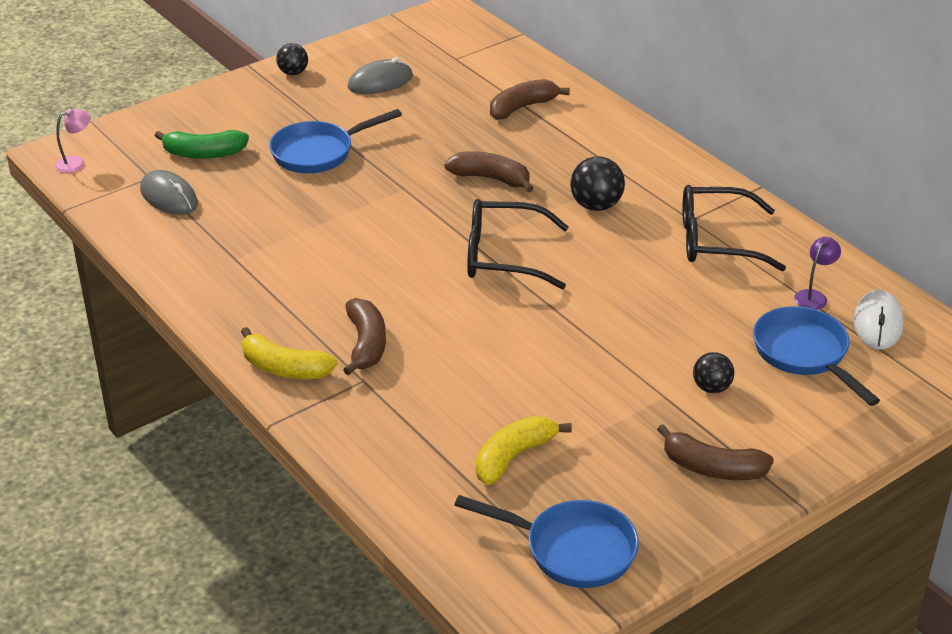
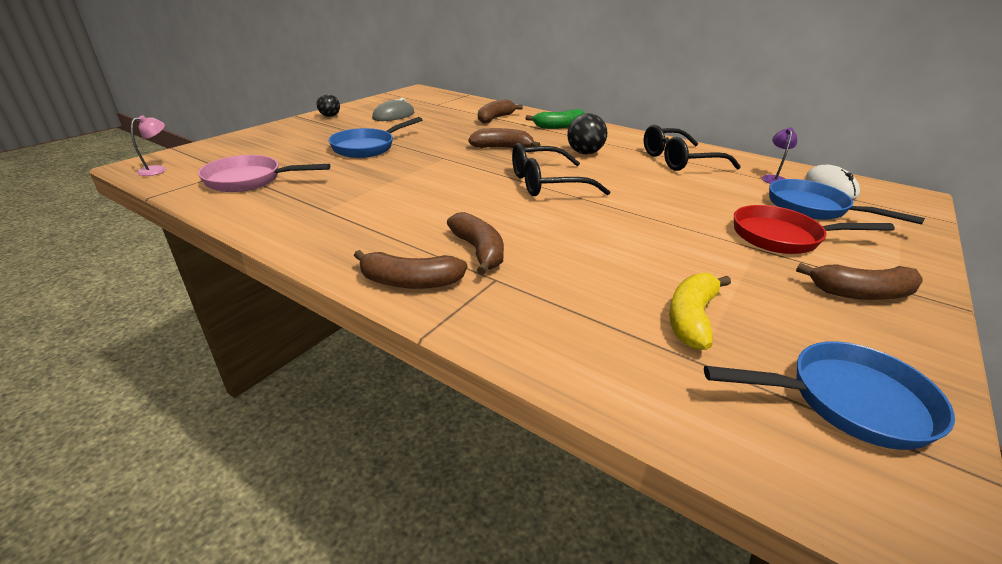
camera: 20 degrees left, 5 degrees down
(169, 197) = (249, 180): grey mouse -> pink pan
(204, 153) = (274, 155): green banana -> green banana (559, 126)
(284, 368) = (410, 282): yellow banana -> brown banana
(711, 388) = (782, 237): black ball -> red pan

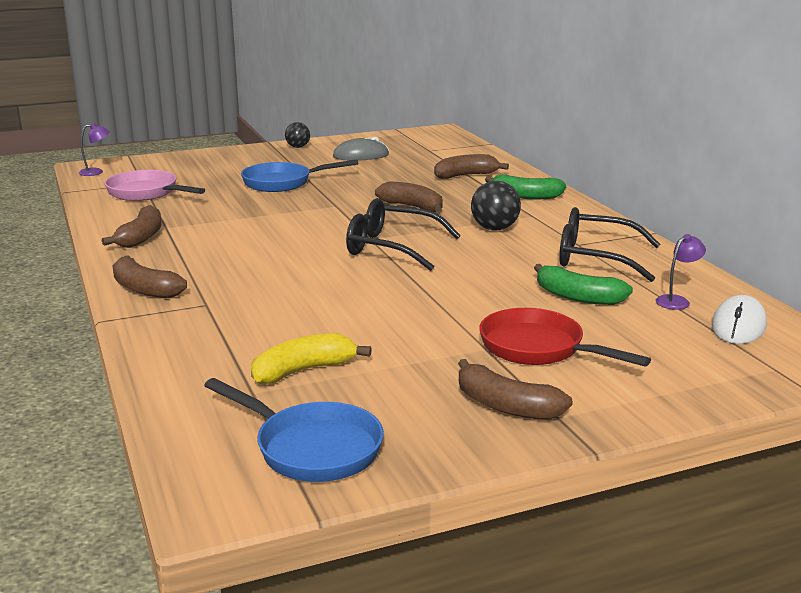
camera: 35 degrees right, 10 degrees down
(158, 169) = (96, 172): pink lamp -> purple lamp
(479, 251) = (228, 283): brown banana -> brown banana (141, 237)
(724, 190) = (577, 297): none -> green banana
(813, 208) = (649, 337): blue pan -> none

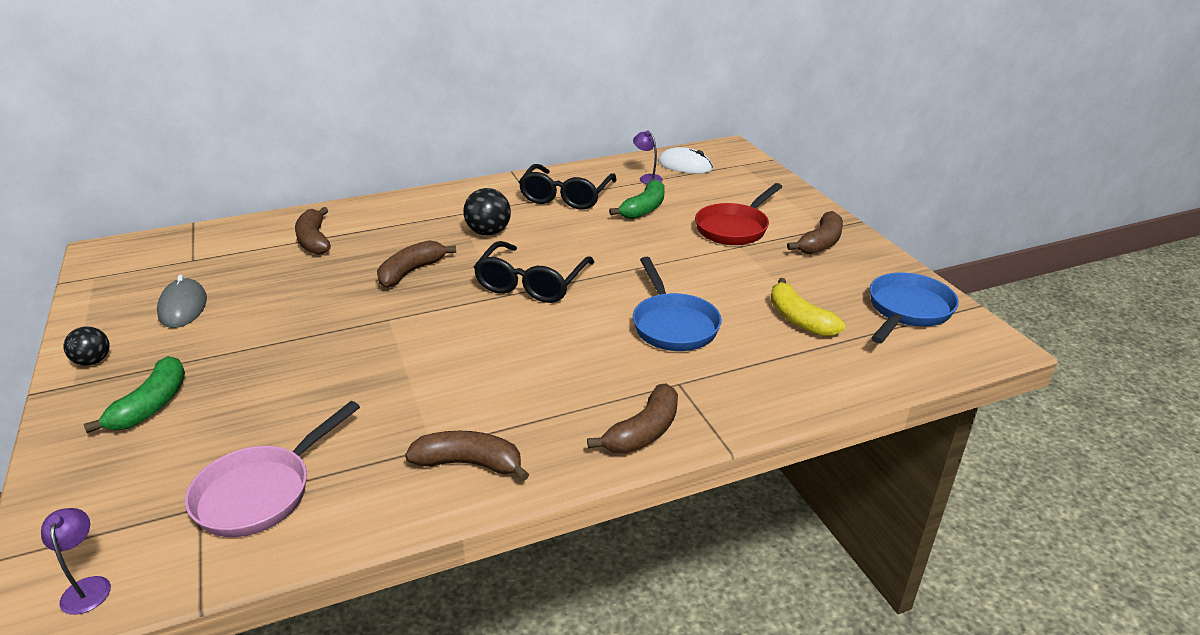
camera: 90 degrees left, 10 degrees up
(282, 183) = (275, 363): blue pan -> blue pan (673, 325)
(525, 196) = (399, 214): green banana -> green banana (151, 405)

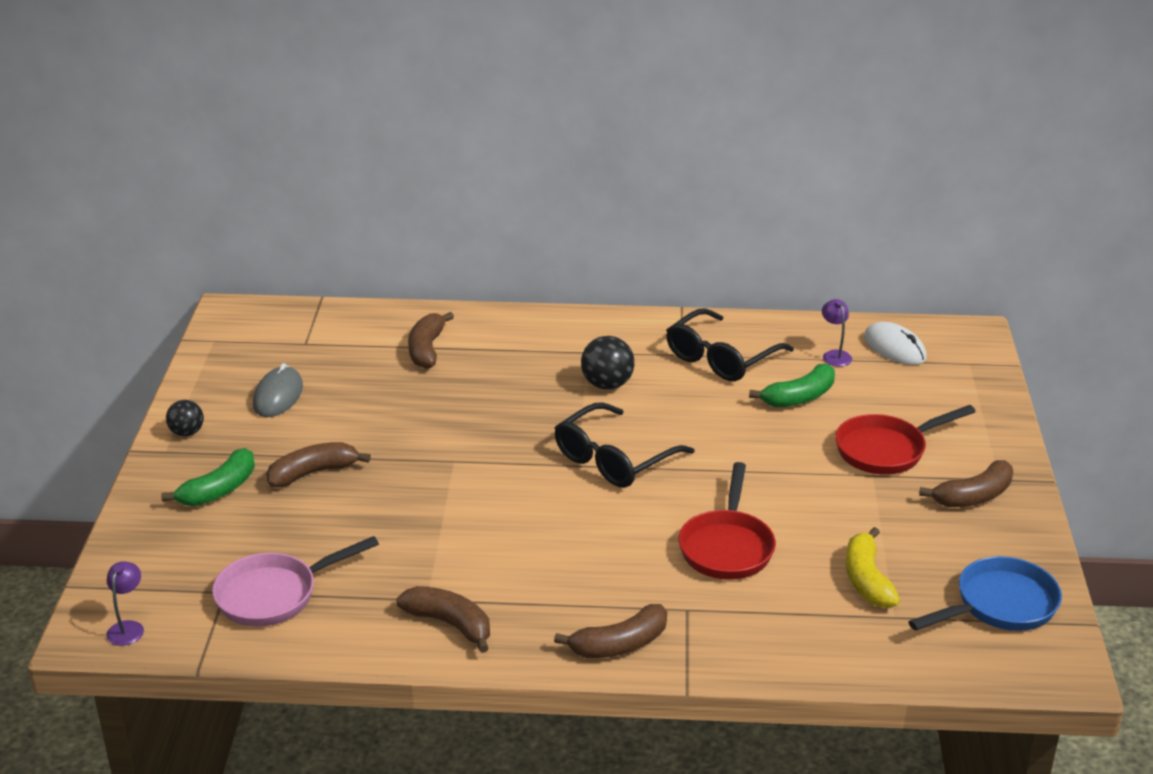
camera: 25 degrees right, 0 degrees up
(411, 272) = (502, 413): brown banana -> brown banana (313, 473)
(673, 325) = (727, 547): blue pan -> red pan

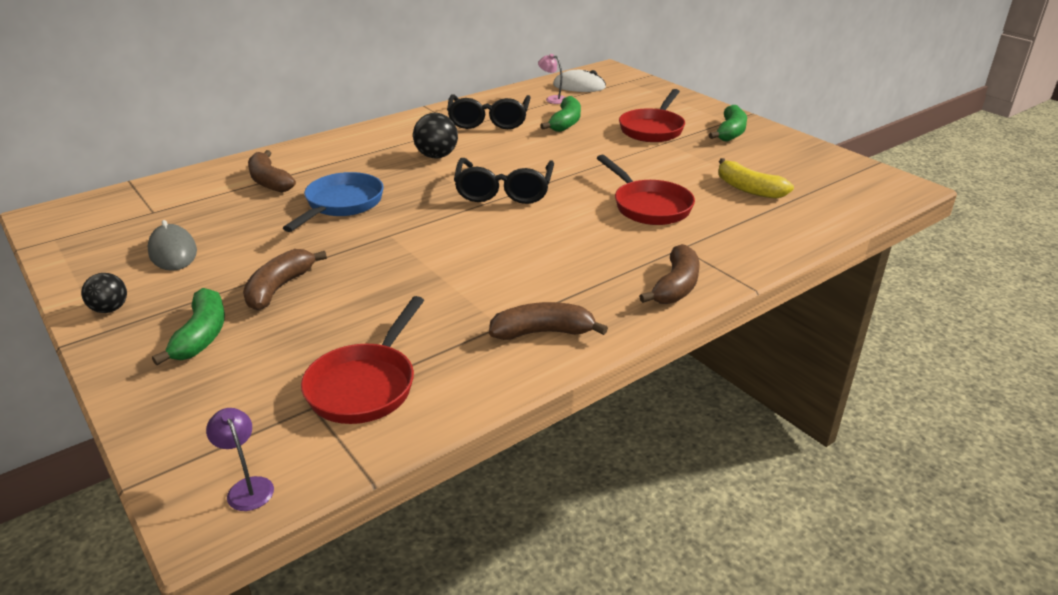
camera: 40 degrees left, 0 degrees up
(274, 595) = (365, 385): pink pan -> red pan
(834, 355) = (552, 99): purple lamp -> pink lamp
(973, 496) = (730, 132): brown banana -> green banana
(999, 605) = (828, 172): blue pan -> blue pan (341, 204)

